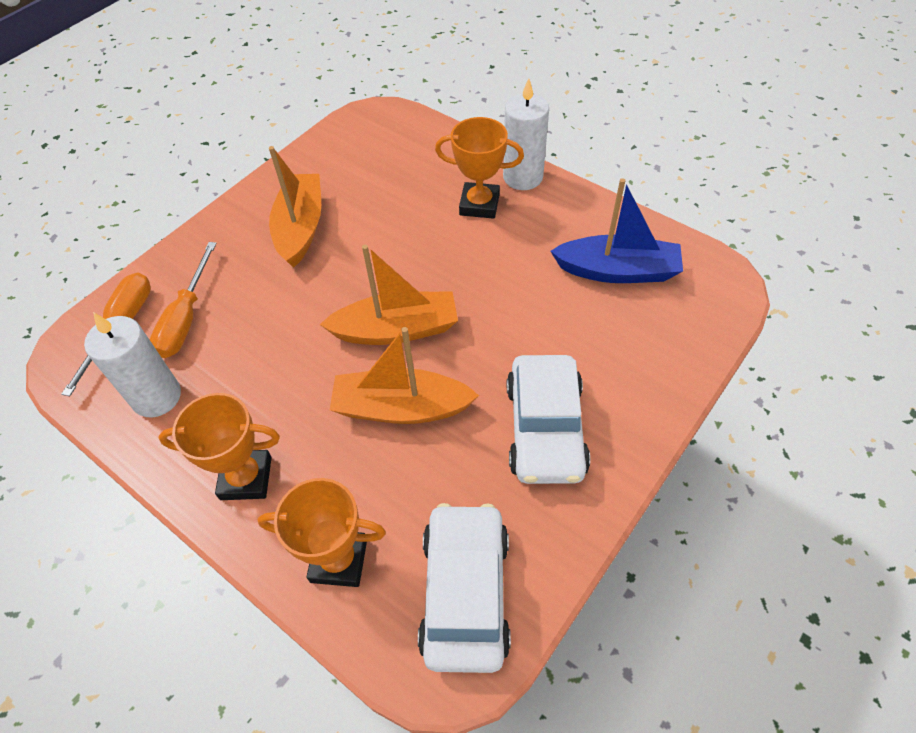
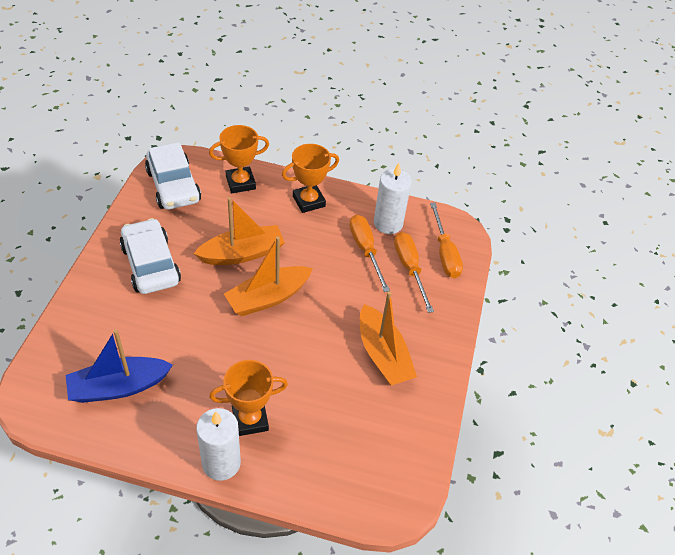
camera: 150 degrees right, 5 degrees down
(222, 362) = (365, 250): none -> orange screwdriver

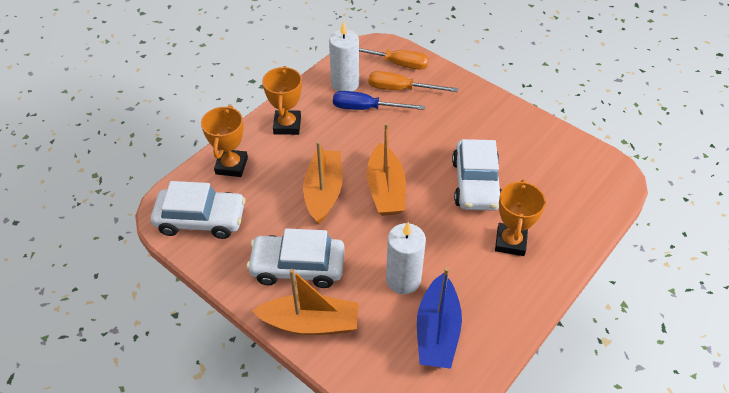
camera: 60 degrees left, 0 degrees up
(221, 463) = (547, 275): white candle -> white candle (403, 280)
(313, 368) = (476, 183): none -> white car
(365, 250) = (366, 108): orange screwdriver -> blue screwdriver
(383, 355) = (480, 136): orange boat -> orange boat (310, 323)

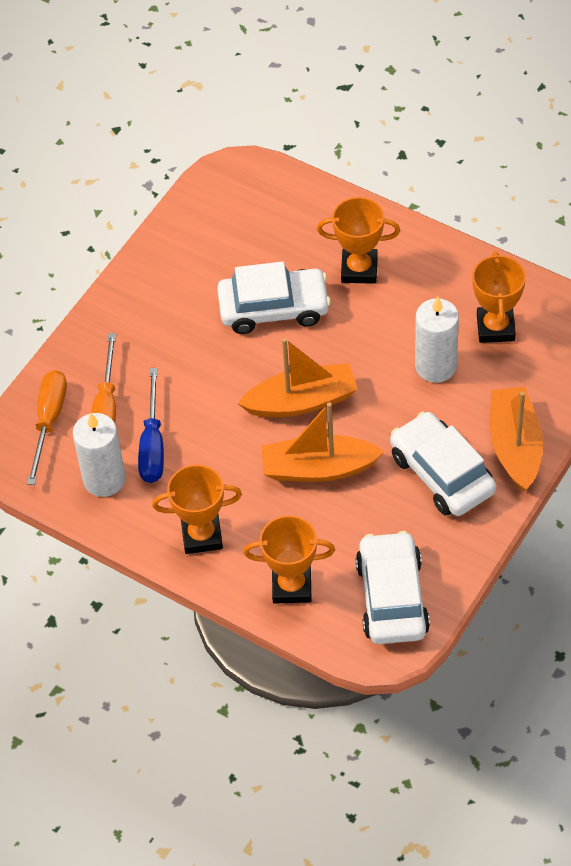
camera: 95 degrees left, 5 degrees up
(298, 267) = (442, 474): white car -> white car turned 150 degrees clockwise
(437, 331) = (495, 328): blue boat -> orange trophy

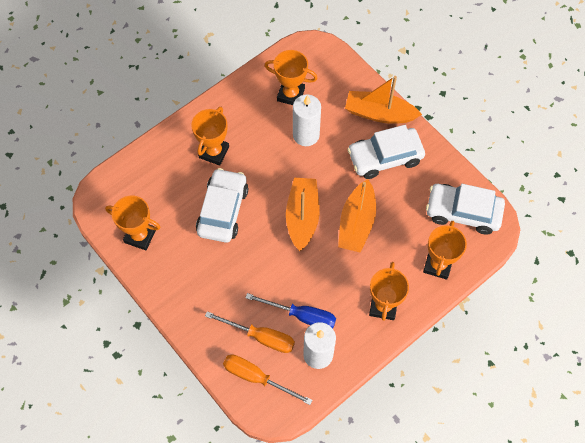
camera: 75 degrees left, 10 degrees up
(199, 233) = (140, 236): none -> orange trophy

